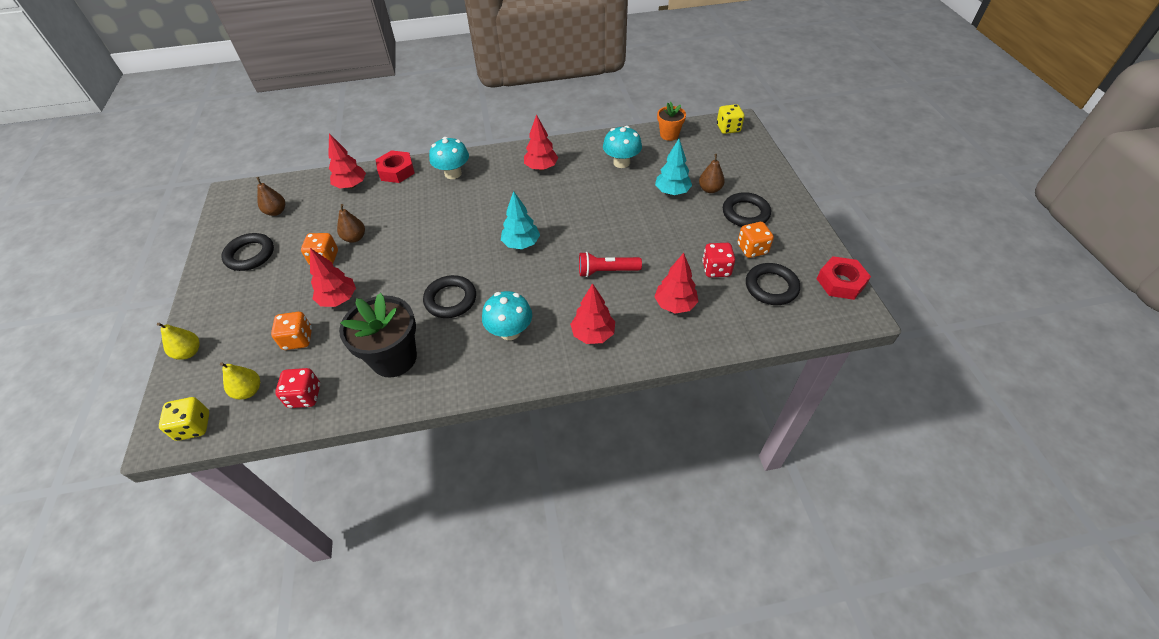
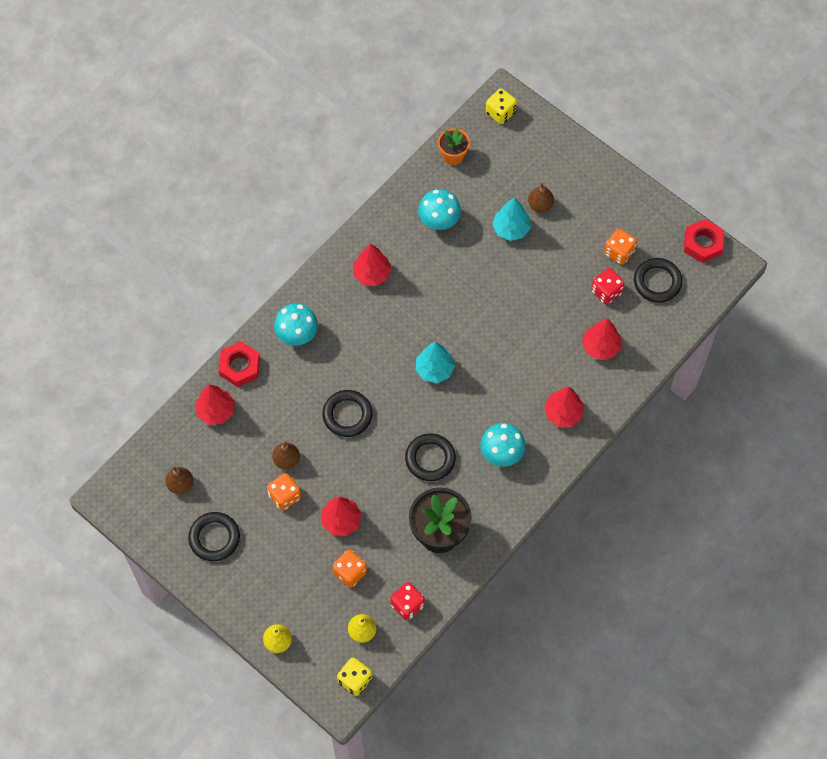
camera: 40 degrees left, 15 degrees up
(606, 271) = (526, 350): red flashlight -> none
(745, 213) = (588, 215): black ring -> black ring (347, 415)

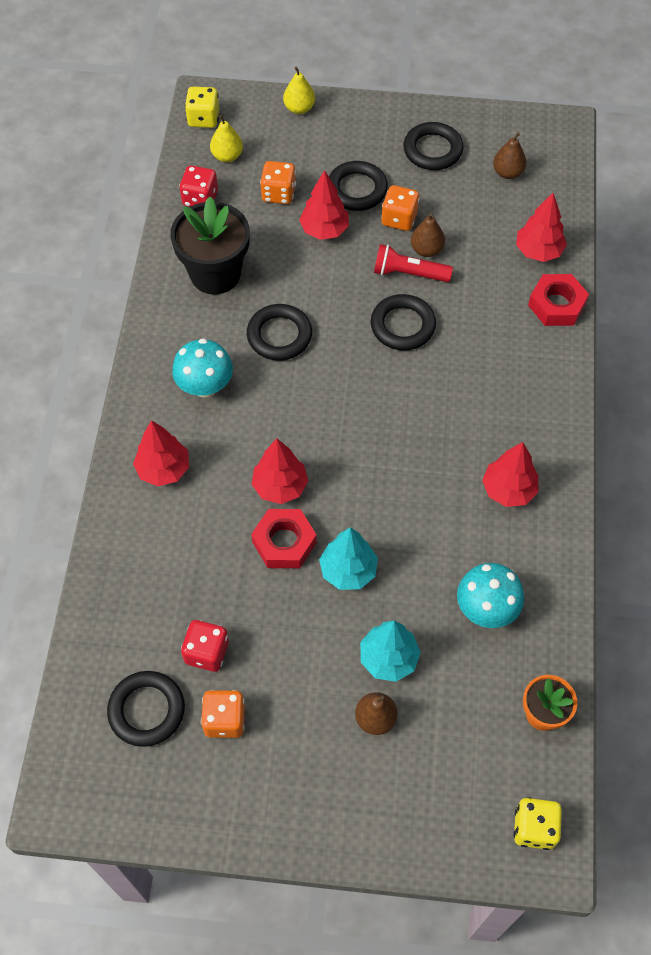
camera: 145 degrees right, 5 degrees down
(294, 539) = (357, 189): none -> black ring
(297, 334) = (529, 372): turquoise mushroom -> none
(313, 450) = (408, 273): none -> red flashlight
(434, 369) = (347, 427): turquoise tree -> turquoise tree (348, 570)
(600, 347) = (168, 575): red tree -> red tree (280, 486)
(703, 243) = (115, 812): red nut -> red nut (284, 542)

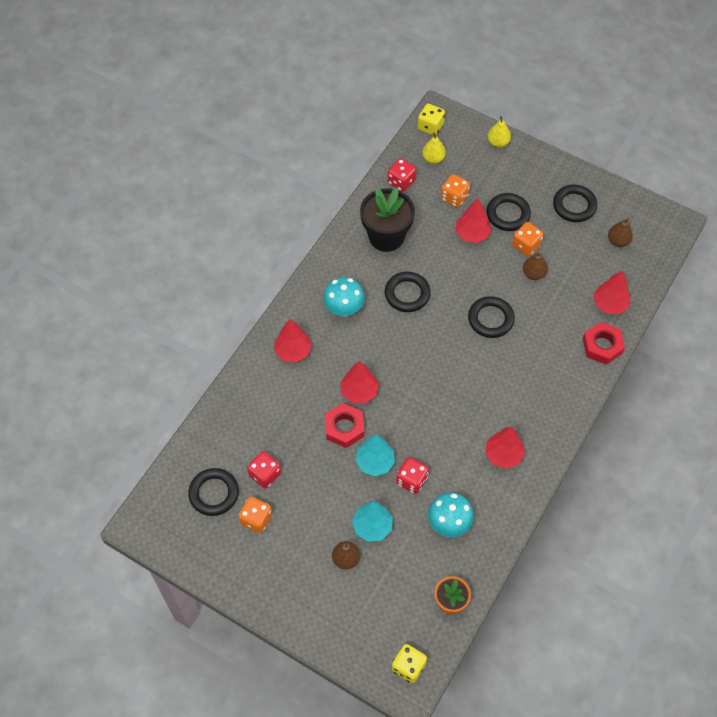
camera: 25 degrees right, 0 degrees up
(408, 273) = (513, 285): red flashlight -> none
(409, 574) = (411, 480): none -> red dice

